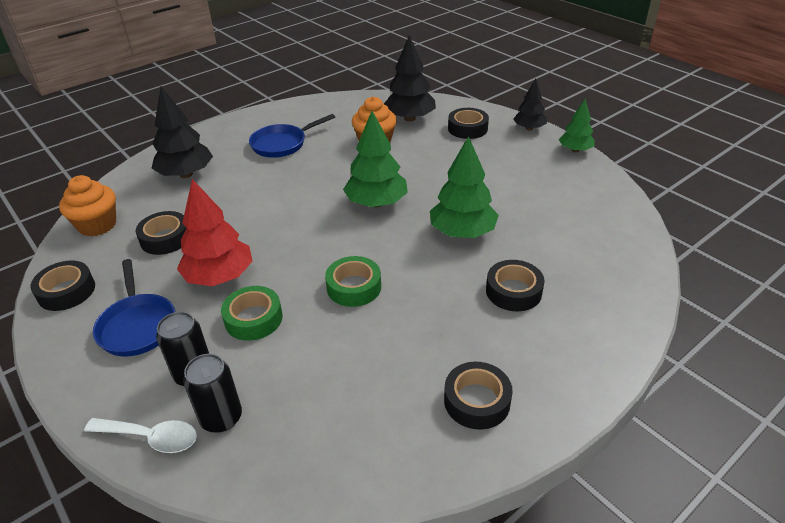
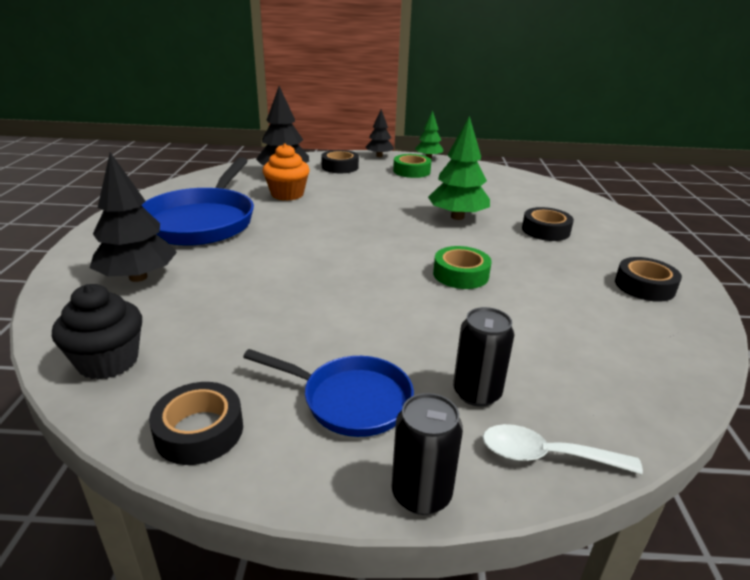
camera: 50 degrees left, 10 degrees down
(97, 225) = (108, 361): orange cupcake -> black cupcake
(151, 437) = (546, 456): white spoon -> white spoon turned 135 degrees counterclockwise
(165, 238) = (227, 329): black tape -> none
(220, 276) = (347, 324): red tree -> none
(221, 418) = (558, 400): black can -> black can (421, 494)
(253, 319) = (437, 331): green tape -> green tape (411, 171)
(282, 144) = (202, 221): blue pan -> blue pan, size x1.72
(376, 203) = (368, 225): green tree -> none

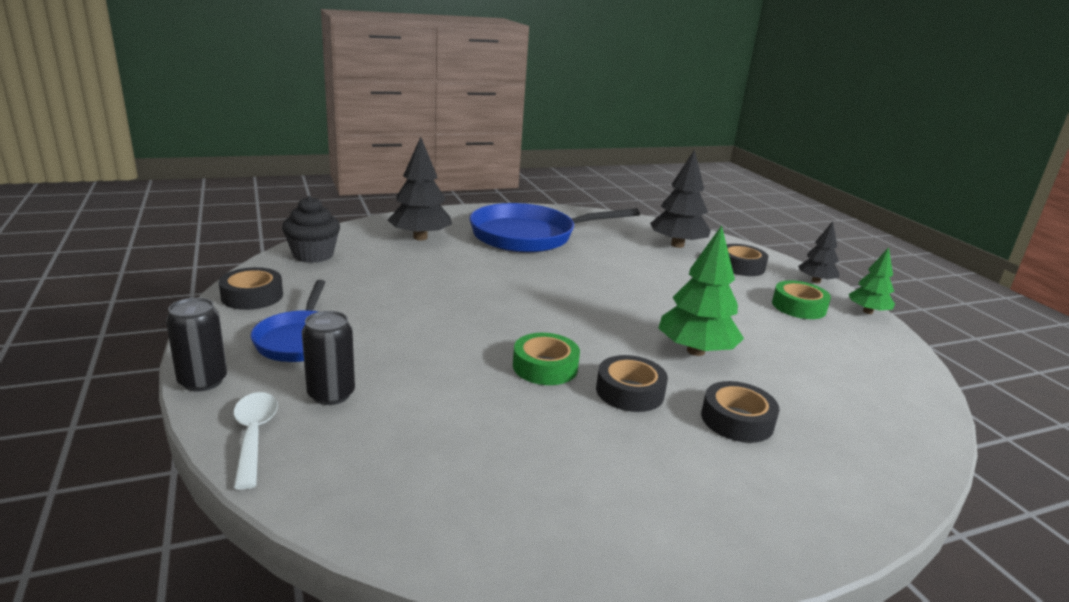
camera: 65 degrees right, 5 degrees down
(287, 194) = (629, 255): orange cupcake -> none
(644, 286) = (643, 514): black tape -> black tape (630, 391)

